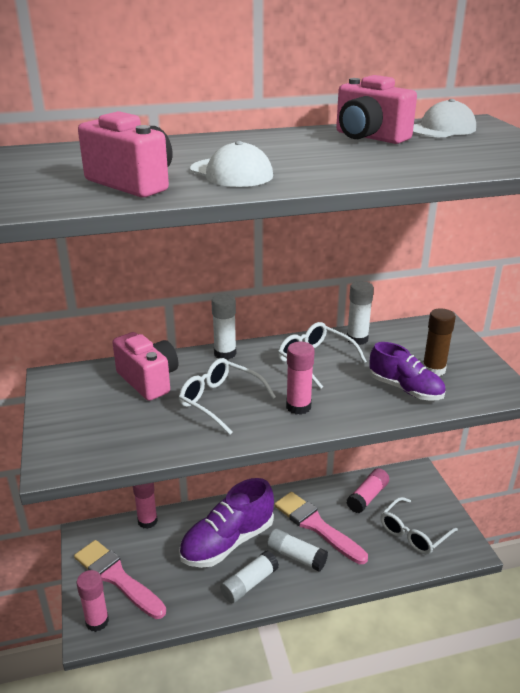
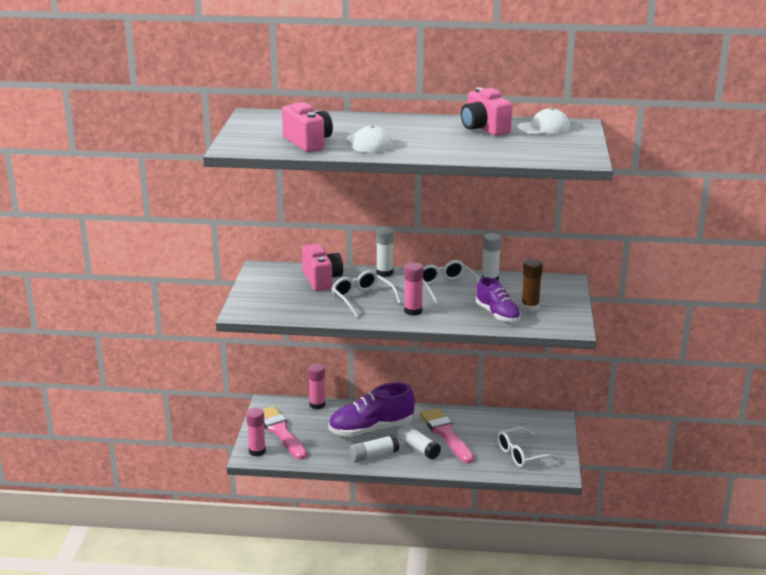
camera: 20 degrees right, 5 degrees down
(367, 497) = (501, 425): pink glue stick -> none

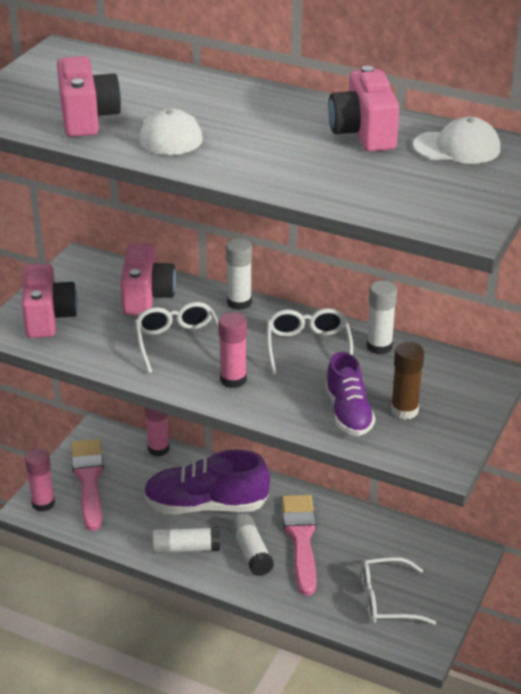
camera: 20 degrees right, 10 degrees up
(264, 301) = (48, 318): none -> pink camera

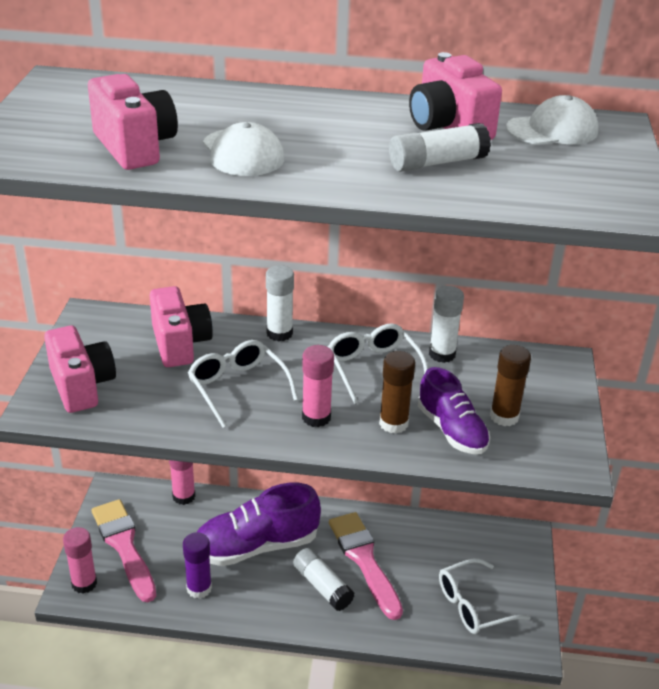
camera: 20 degrees left, 0 degrees up
(140, 529) = (199, 588): none -> purple glue stick
(186, 548) = (255, 598): white glue stick -> white glue stick (437, 163)
(299, 397) = (393, 423): none -> brown glue stick

